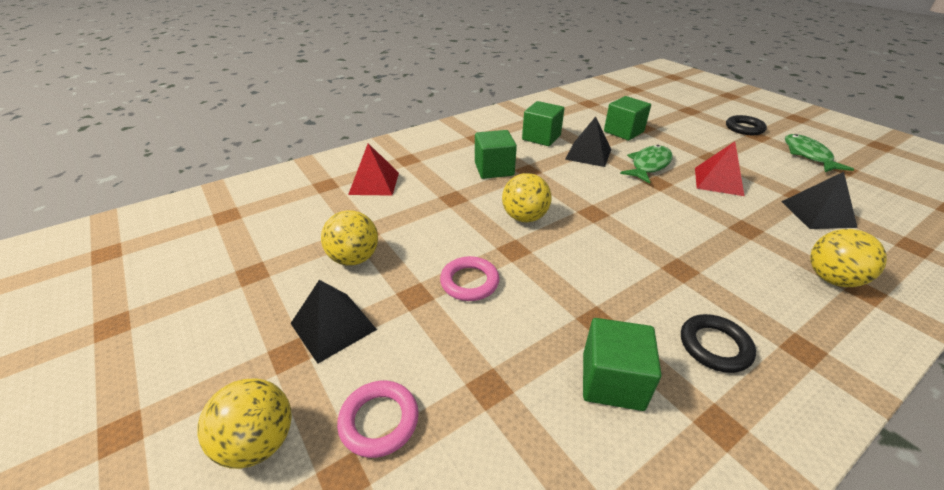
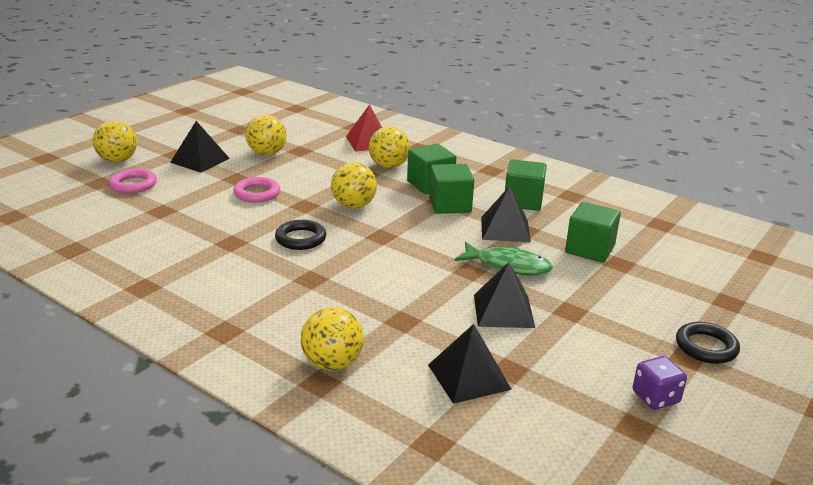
camera: 70 degrees right, 10 degrees down
(441, 182) = (388, 166): none -> yellow ball
(612, 381) = (173, 249): green cube -> green cube (450, 205)
(714, 346) = (216, 290): black ring -> black ring (300, 239)
(718, 181) = (503, 311): red pyramid -> black pyramid
(808, 155) = (655, 397): green fish -> purple dice

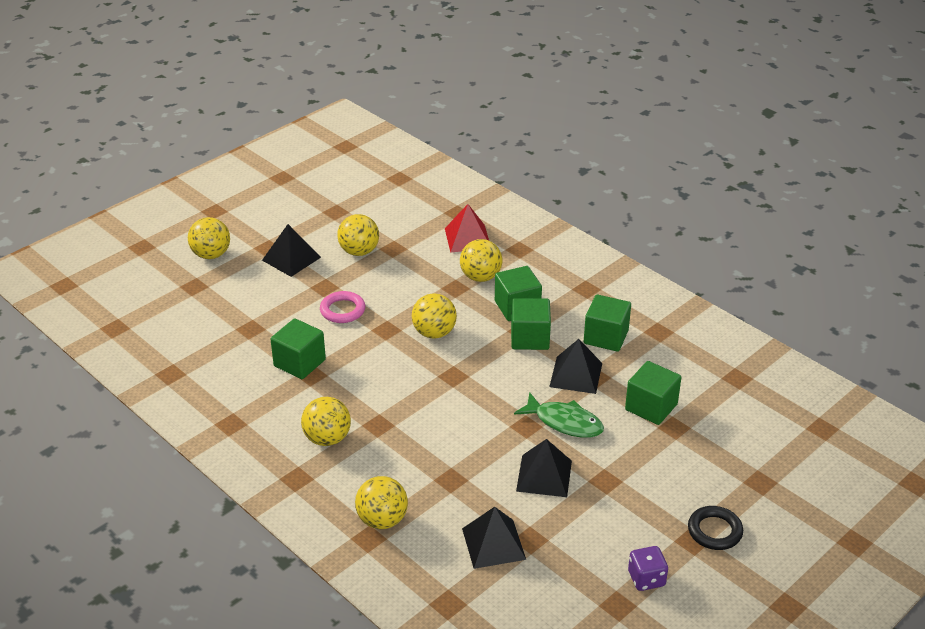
camera: 10 degrees right, 10 degrees up
(133, 185) = (225, 291): pink ring -> none
(217, 234) = (299, 363): none -> green cube
(255, 293) = (327, 438): none -> yellow ball
(300, 239) = (376, 374): black ring -> none

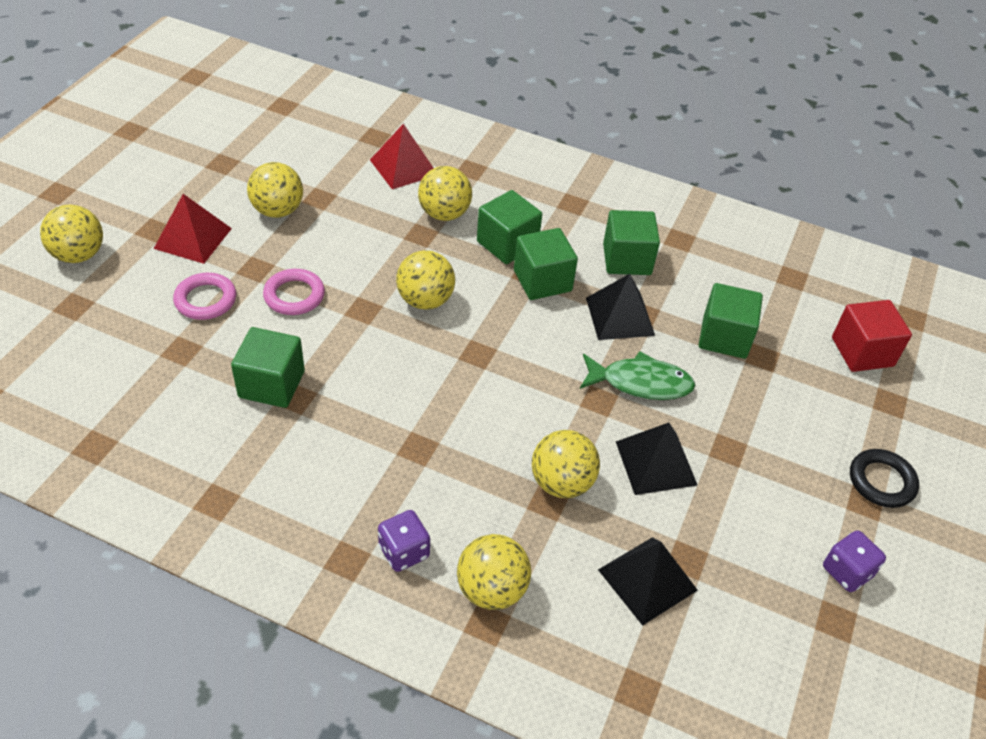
camera: 25 degrees left, 10 degrees up
(281, 300) = (206, 300): none -> pink ring
(291, 258) = (193, 238): black pyramid -> red pyramid
(327, 438) = (361, 487): yellow ball -> yellow ball (561, 483)
(336, 483) = (404, 551): none -> purple dice
(761, 442) = (862, 352): none -> red cube

